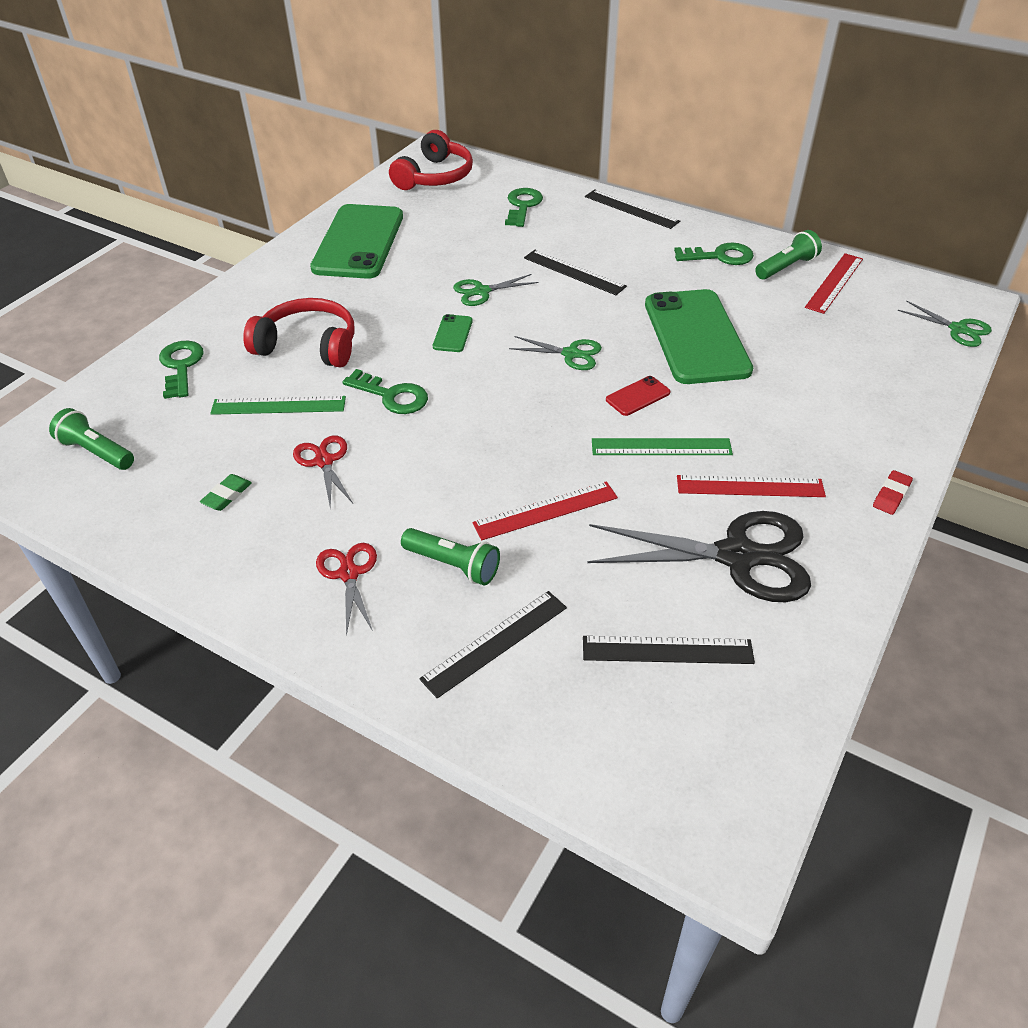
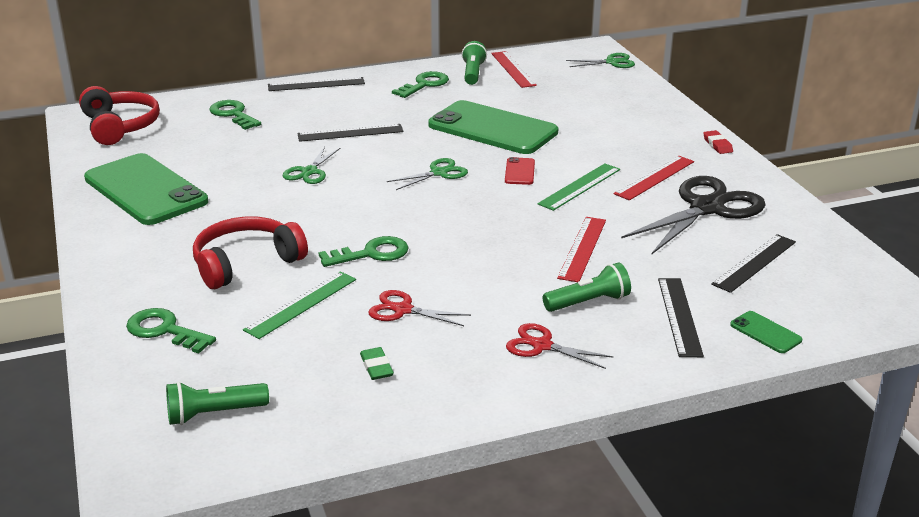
camera: 50 degrees left, 15 degrees down
(452, 334) = (339, 202): green phone -> green phone (765, 332)

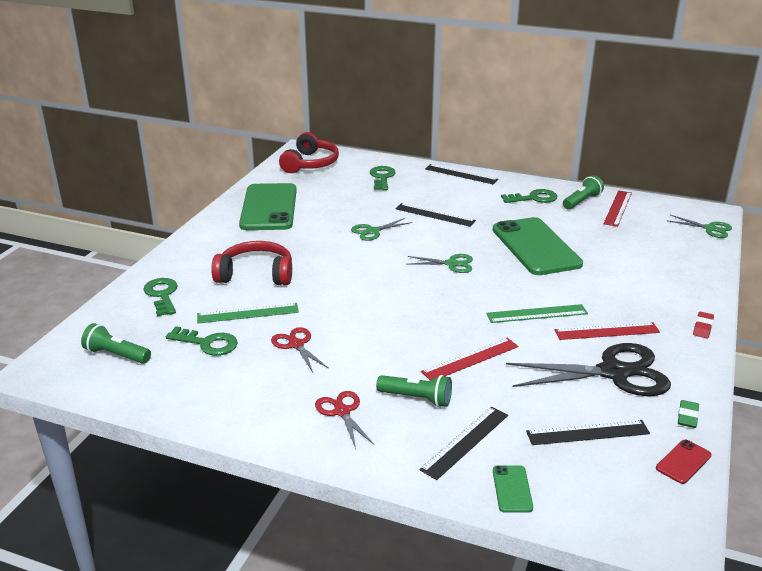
camera: 40 degrees right, 0 degrees up
(371, 254) = (331, 300): green key -> green key (207, 343)
(376, 367) = (230, 372): green eraser -> green eraser (687, 416)
(519, 172) = (509, 285): red phone -> red phone (683, 462)

